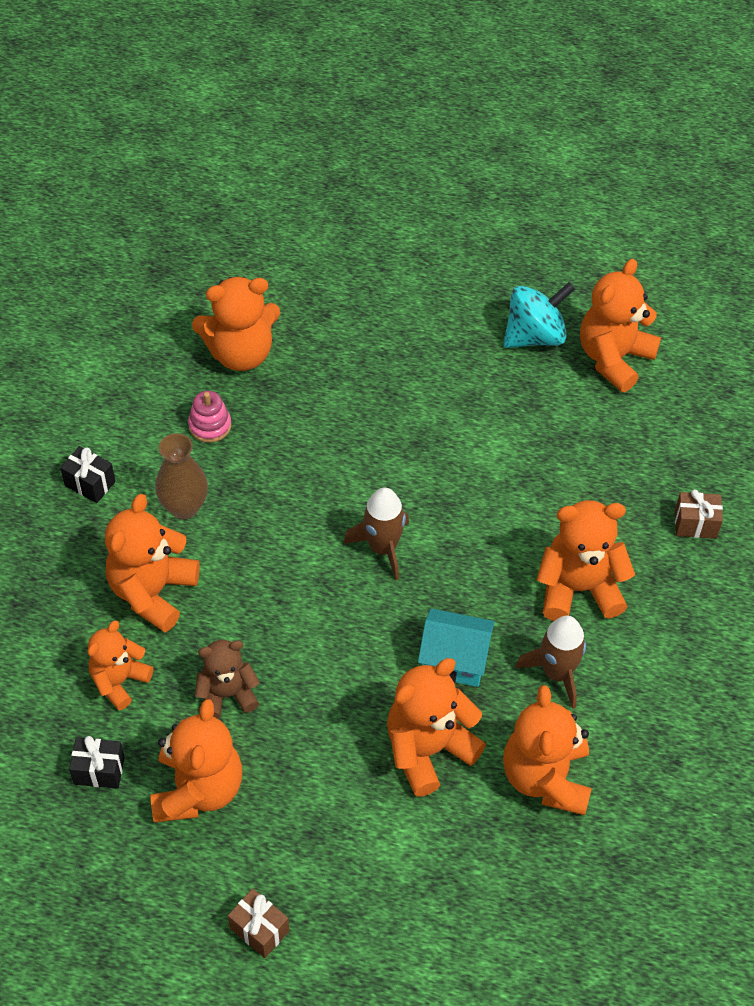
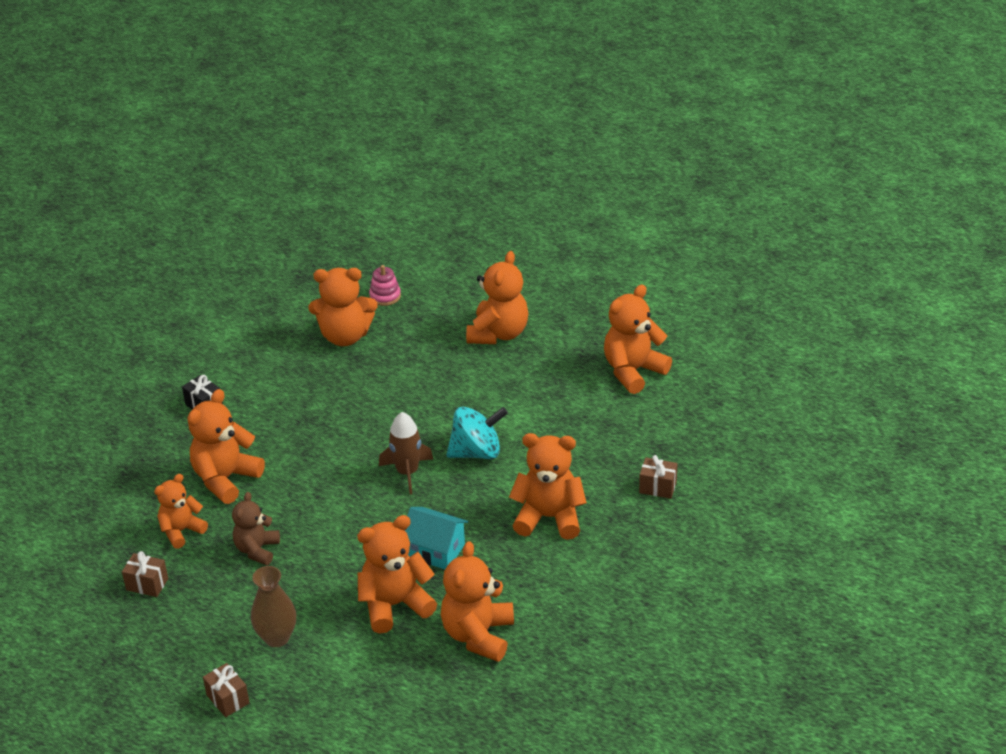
camera: 15 degrees right, 15 degrees down
(99, 770) = (147, 584): black gift -> brown gift
(184, 507) = (268, 428): brown vase -> brown vase (277, 637)
(198, 789) = (214, 606): orange teddy bear -> orange teddy bear (498, 333)
(210, 425) = (305, 379): pink stacking toy -> pink stacking toy (385, 296)
(227, 694) = (257, 550): brown teddy bear -> brown teddy bear turned 75 degrees counterclockwise
(535, 336) = (576, 349): turquoise spinning top -> turquoise spinning top (477, 452)
(557, 673) = (512, 569): brown rocket -> none

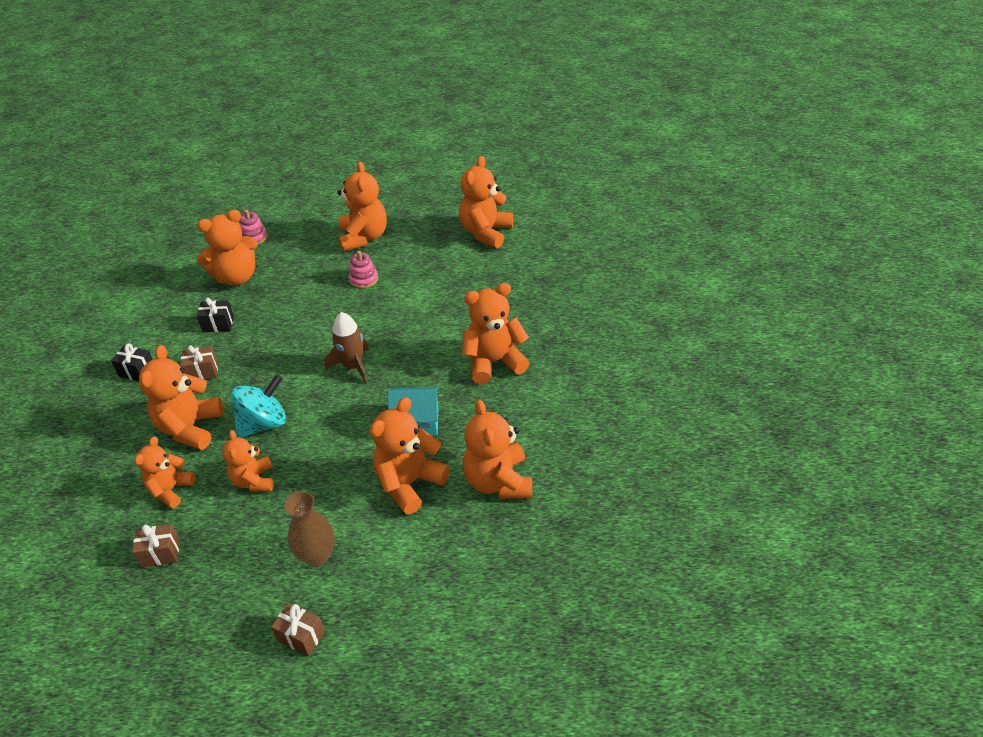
camera: 25 degrees left, 5 degrees up
(257, 550) = (254, 480): brown teddy bear -> orange teddy bear
(302, 382) = (218, 324): none -> black gift
(471, 382) = (363, 279): none -> pink stacking toy
(477, 452) = (402, 331): turquoise spinning top -> turquoise spinning top (264, 423)
(657, 487) = (562, 310): brown gift -> brown gift (202, 372)

